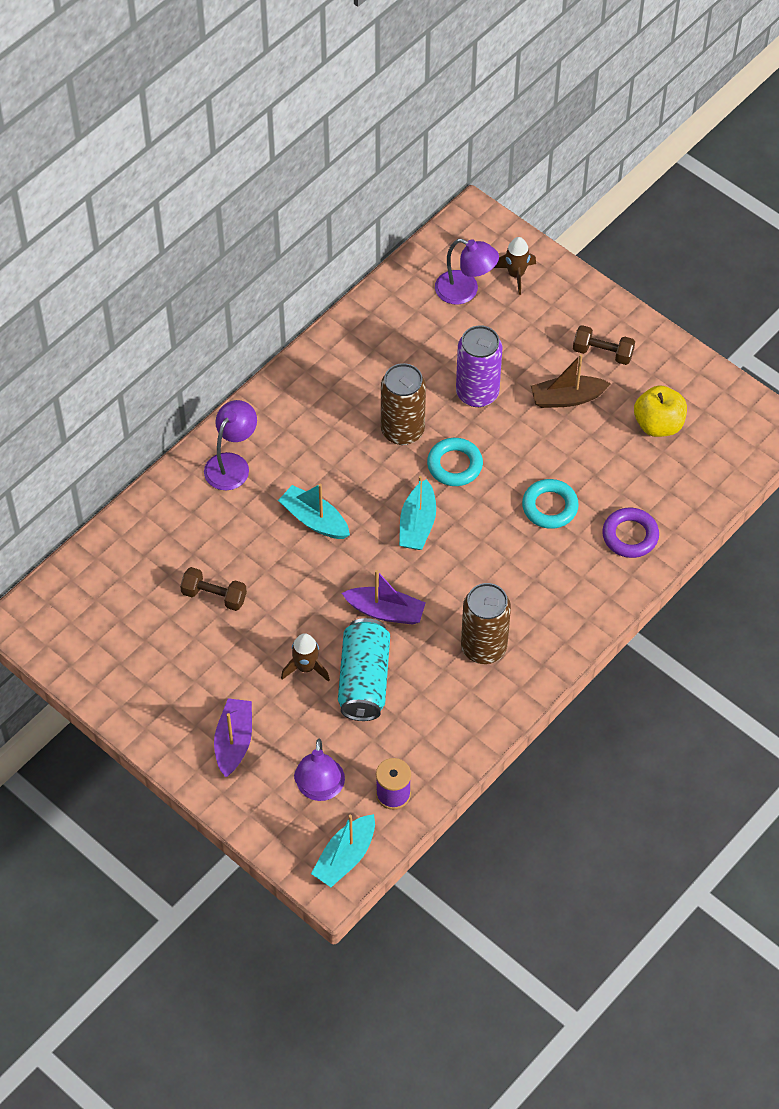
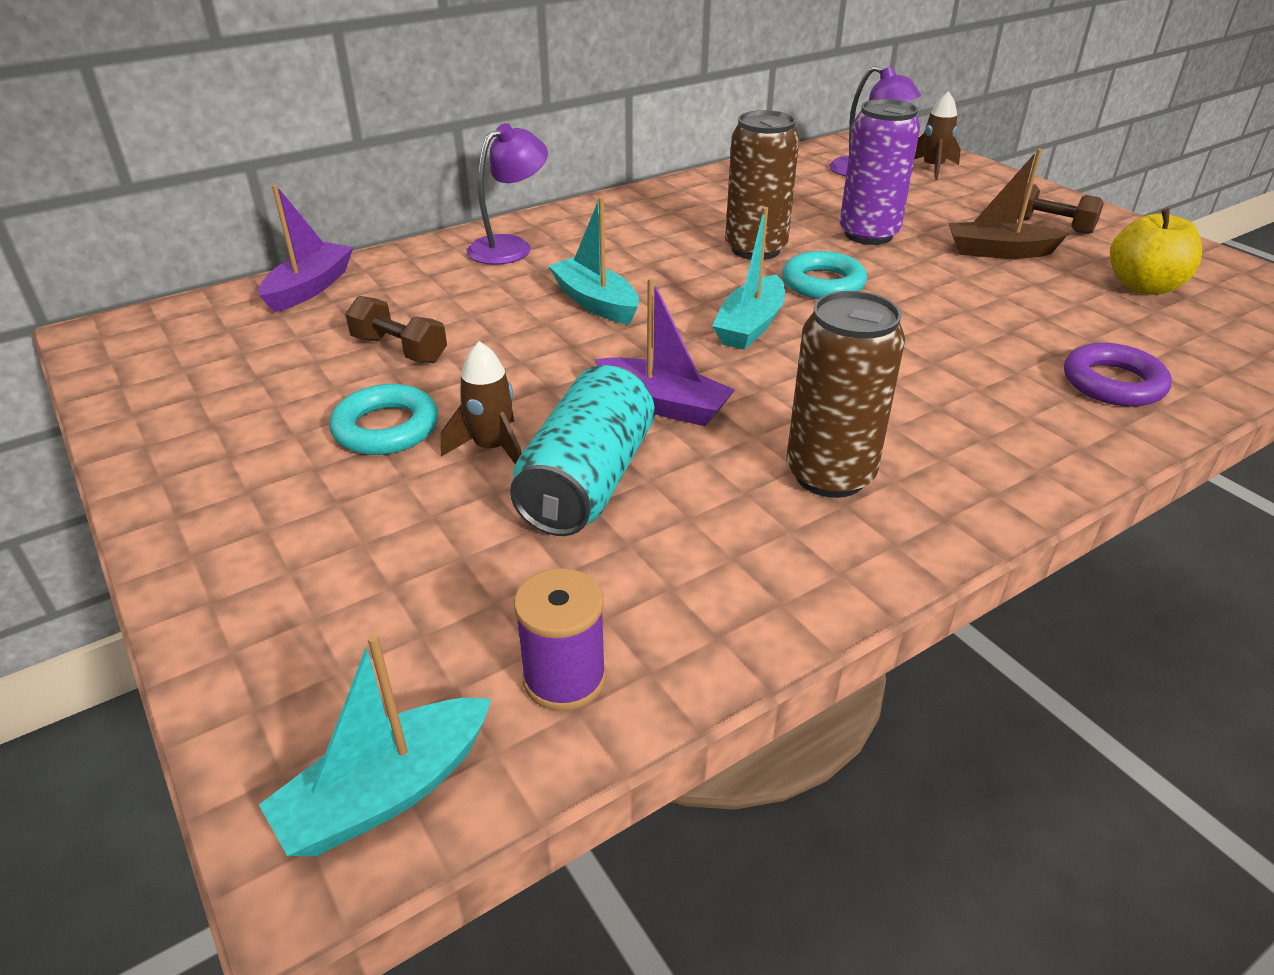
camera: 15 degrees right, 20 degrees down
(234, 742) = (295, 525): purple boat -> purple boat (310, 288)
(319, 789) = (408, 636): purple lamp -> none
(549, 507) = (969, 337): turquoise ring -> turquoise ring (386, 428)

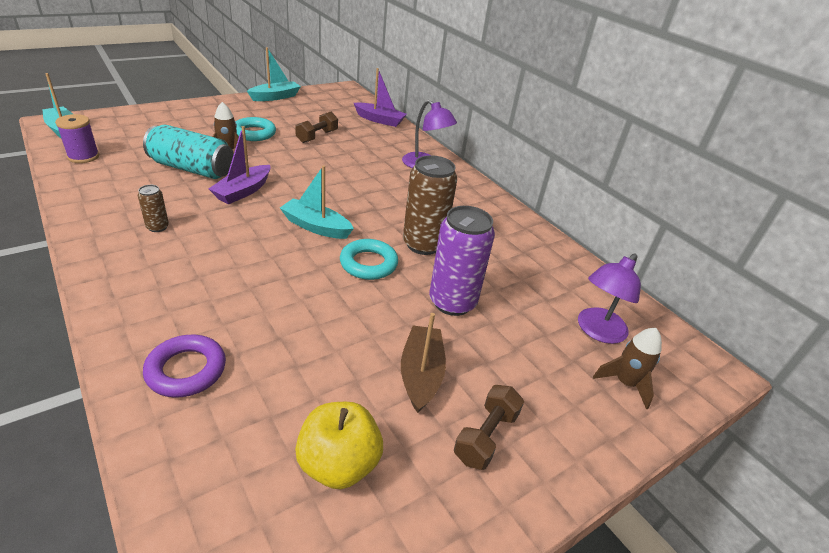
camera: 85 degrees right, 0 degrees up
(595, 302) = (354, 183): turquoise boat -> turquoise boat (275, 97)
(830, 475) = (157, 227): brown can -> brown can, size x0.47

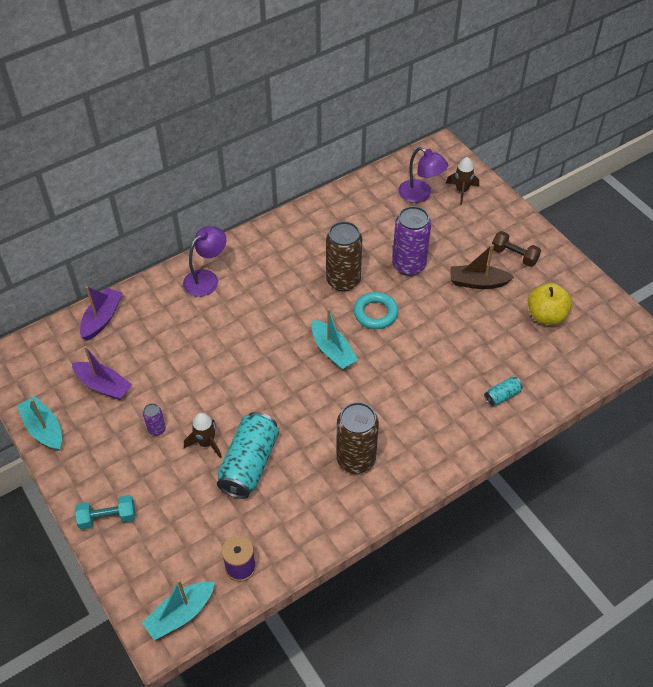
camera: 85 degrees left, 15 degrees up
(157, 227) = (356, 459): brown can -> brown can, size x2.13
(179, 112) = (107, 518): none -> turquoise dumbbell
(186, 370) = (502, 396): purple ring -> turquoise can
(243, 191) = (285, 412): purple boat -> purple boat (103, 385)
(254, 133) = (157, 429): turquoise ring -> purple can
(316, 227) = (332, 351): turquoise boat -> turquoise boat turned 60 degrees counterclockwise
(317, 136) = (156, 371): brown dumbbell -> none

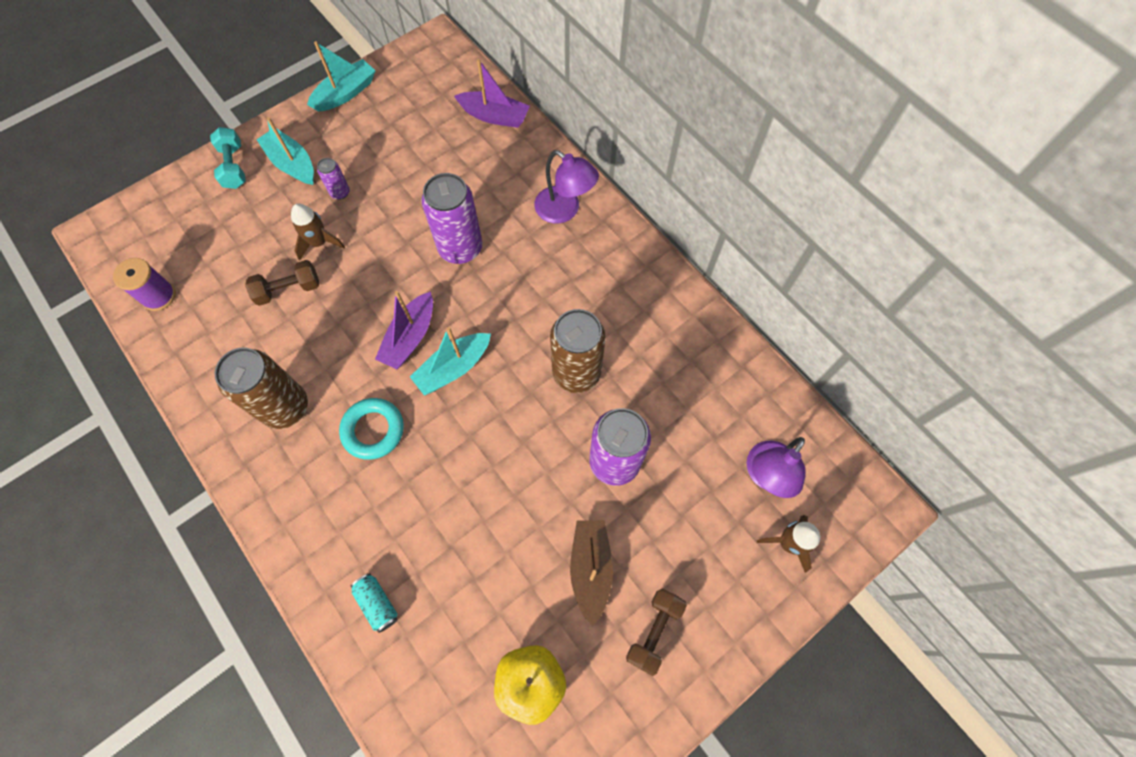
camera: 85 degrees right, 15 degrees up
(103, 385) = (400, 134): purple boat -> purple boat (410, 337)
(180, 614) = (115, 247): turquoise boat -> turquoise boat (292, 164)
(229, 345) = (460, 248): none -> purple can
(249, 464) = (288, 289): turquoise can -> brown dumbbell
(375, 313) = (520, 419): turquoise ring -> turquoise ring (373, 430)

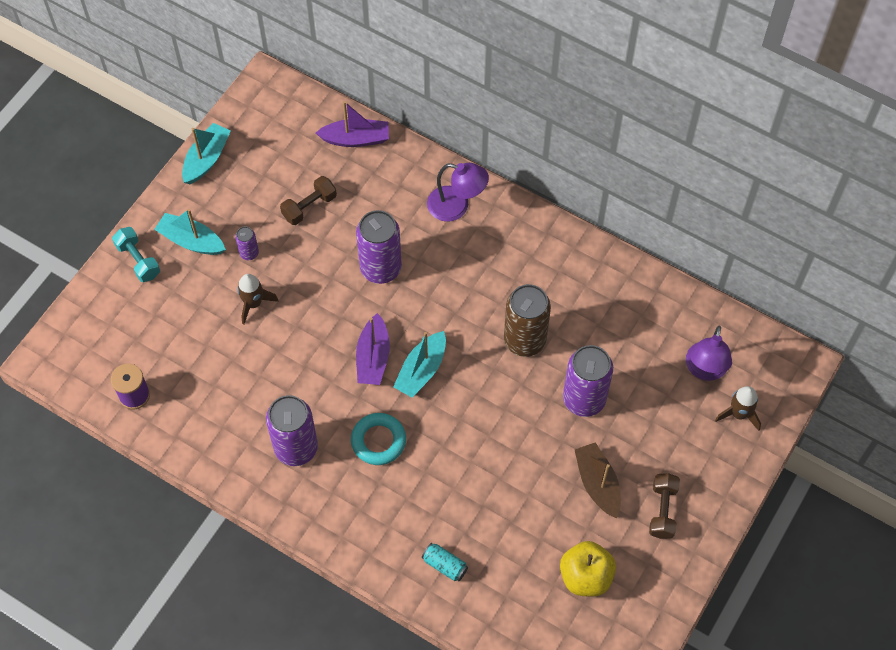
camera: 20 degrees left, 5 degrees down
(285, 407) = (296, 448): brown can -> purple can
(288, 289) = (247, 352): brown dumbbell -> brown dumbbell (309, 207)

